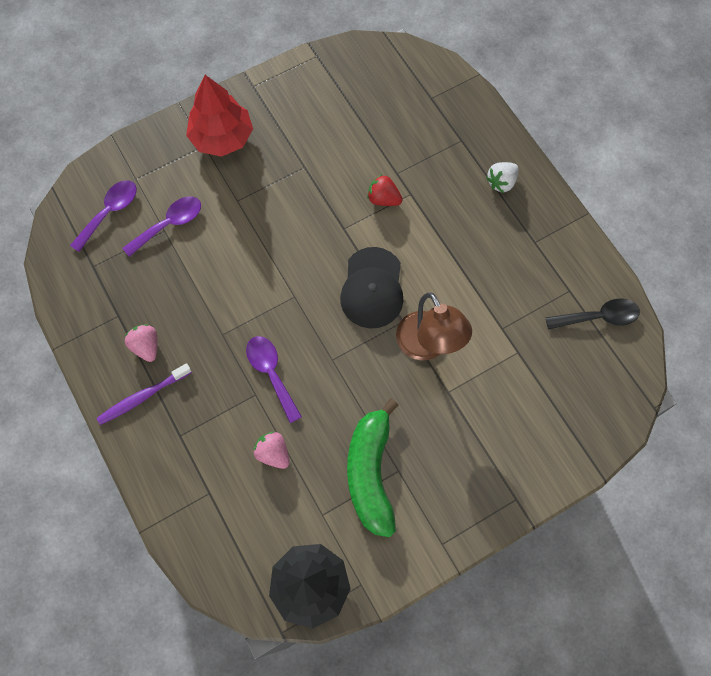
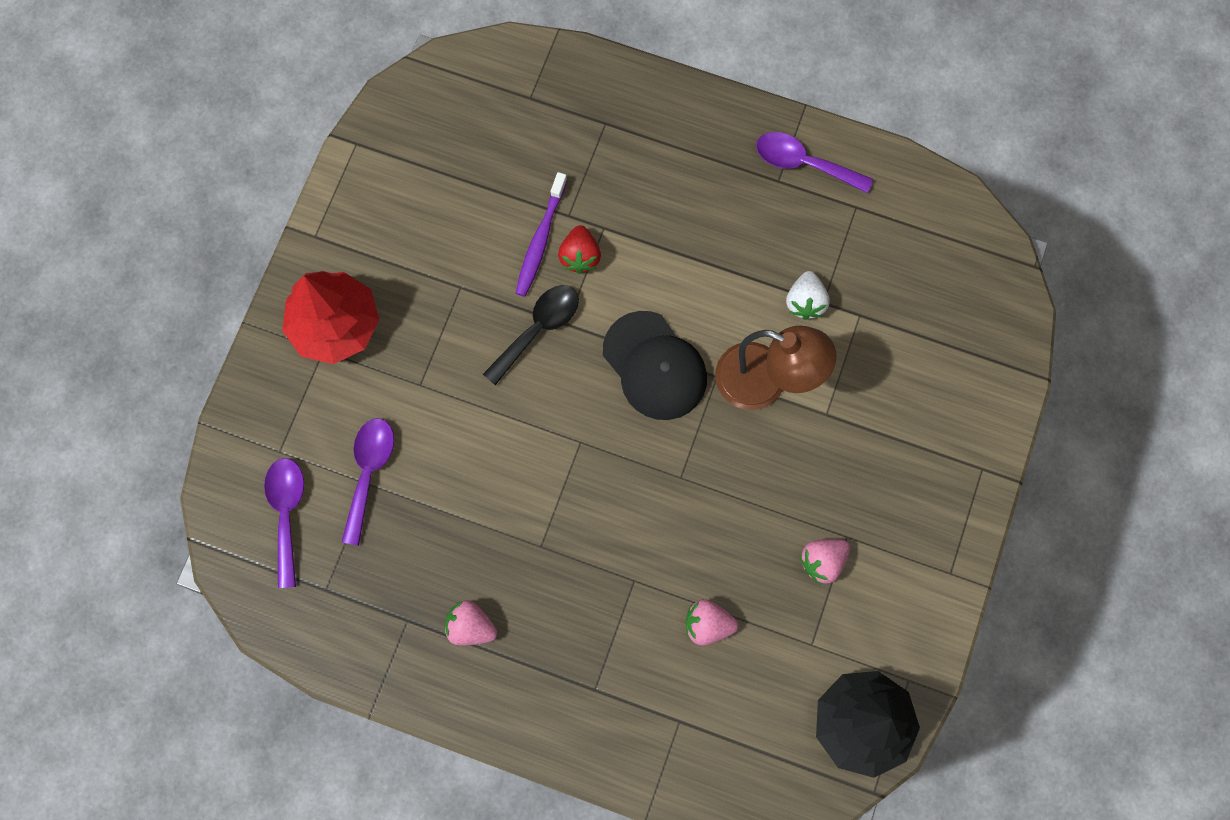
camera: 40 degrees left, 5 degrees up
(143, 396) = (517, 682): purple toothbrush -> purple toothbrush (540, 240)
(271, 373) = (630, 544): purple spoon -> purple spoon (803, 163)
(371, 473) = (822, 561): green banana -> pink strawberry
(383, 199) = (580, 256): red strawberry -> red strawberry turned 75 degrees counterclockwise
(501, 182) = (688, 140): white strawberry -> white strawberry (805, 302)
(598, 317) = (907, 213): black spoon -> black spoon (538, 329)

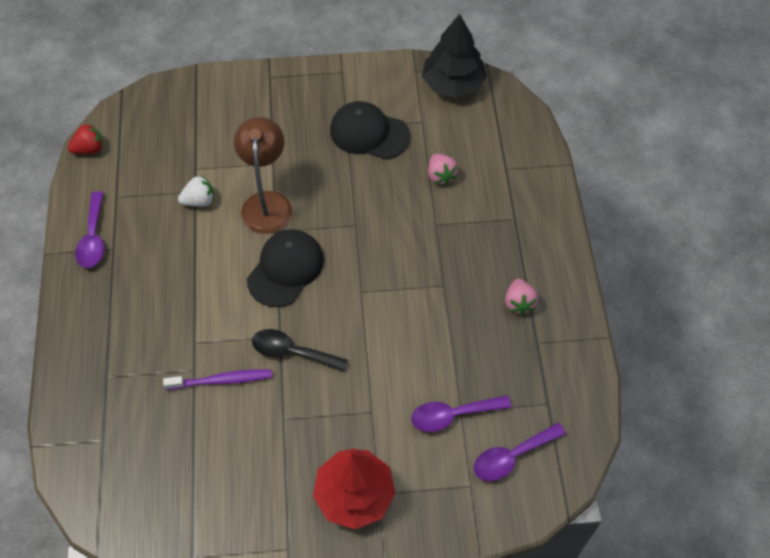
camera: 115 degrees left, 15 degrees down
(580, 256) = (224, 348): red strawberry -> red strawberry (89, 149)
(822, 561) = (369, 133): pink strawberry -> black cap

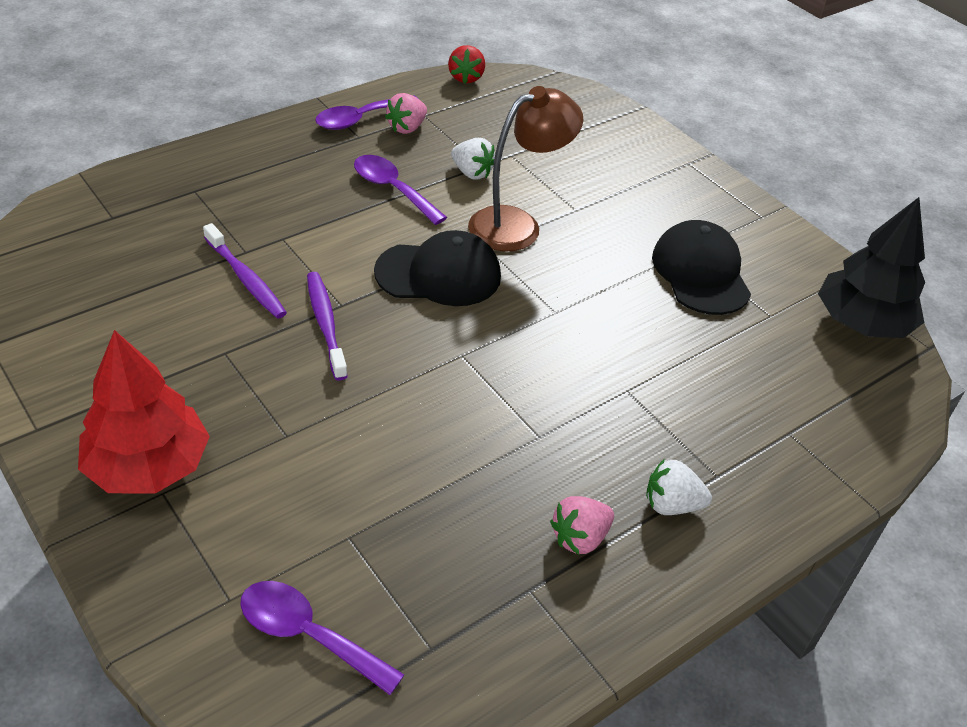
camera: 55 degrees right, 15 degrees down
(89, 149) = (466, 78): red strawberry -> red strawberry turned 60 degrees clockwise
(292, 352) = (326, 324): black spoon -> purple toothbrush
(440, 176) = (707, 366): pink strawberry -> pink strawberry (407, 128)
(452, 415) = (335, 529): purple spoon -> purple spoon (392, 189)
(521, 250) = (671, 505): none -> white strawberry

